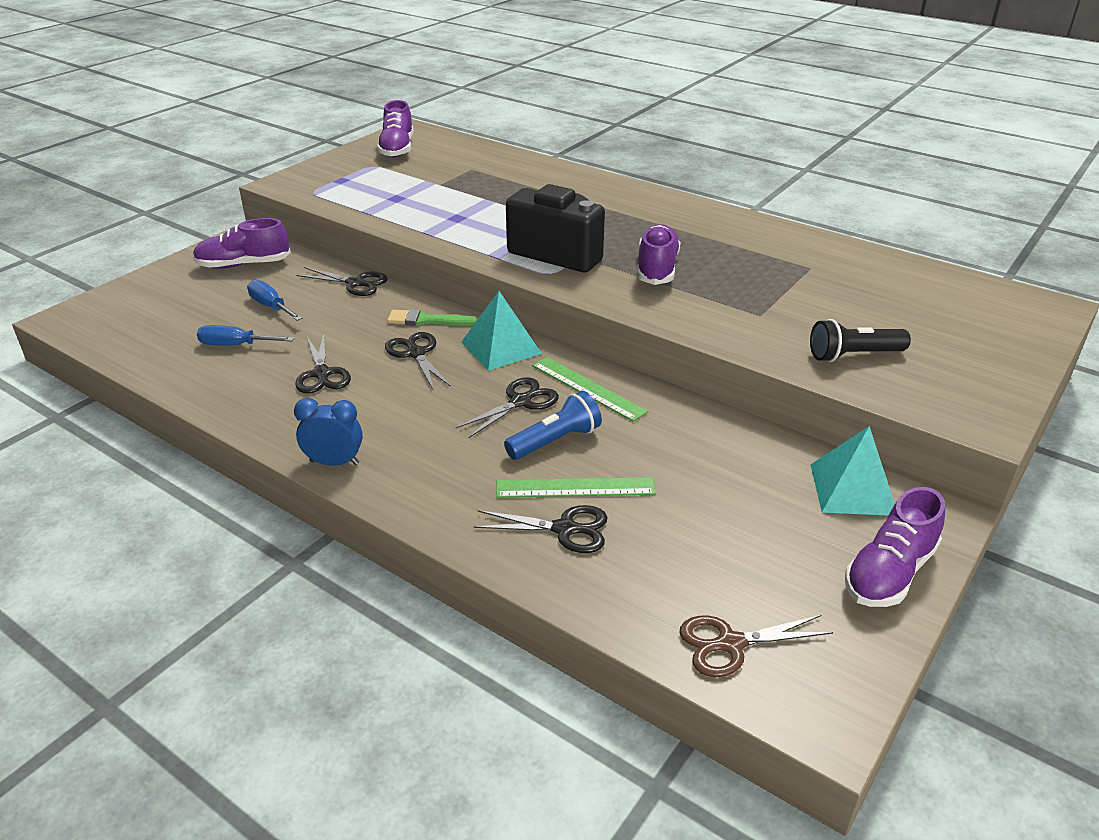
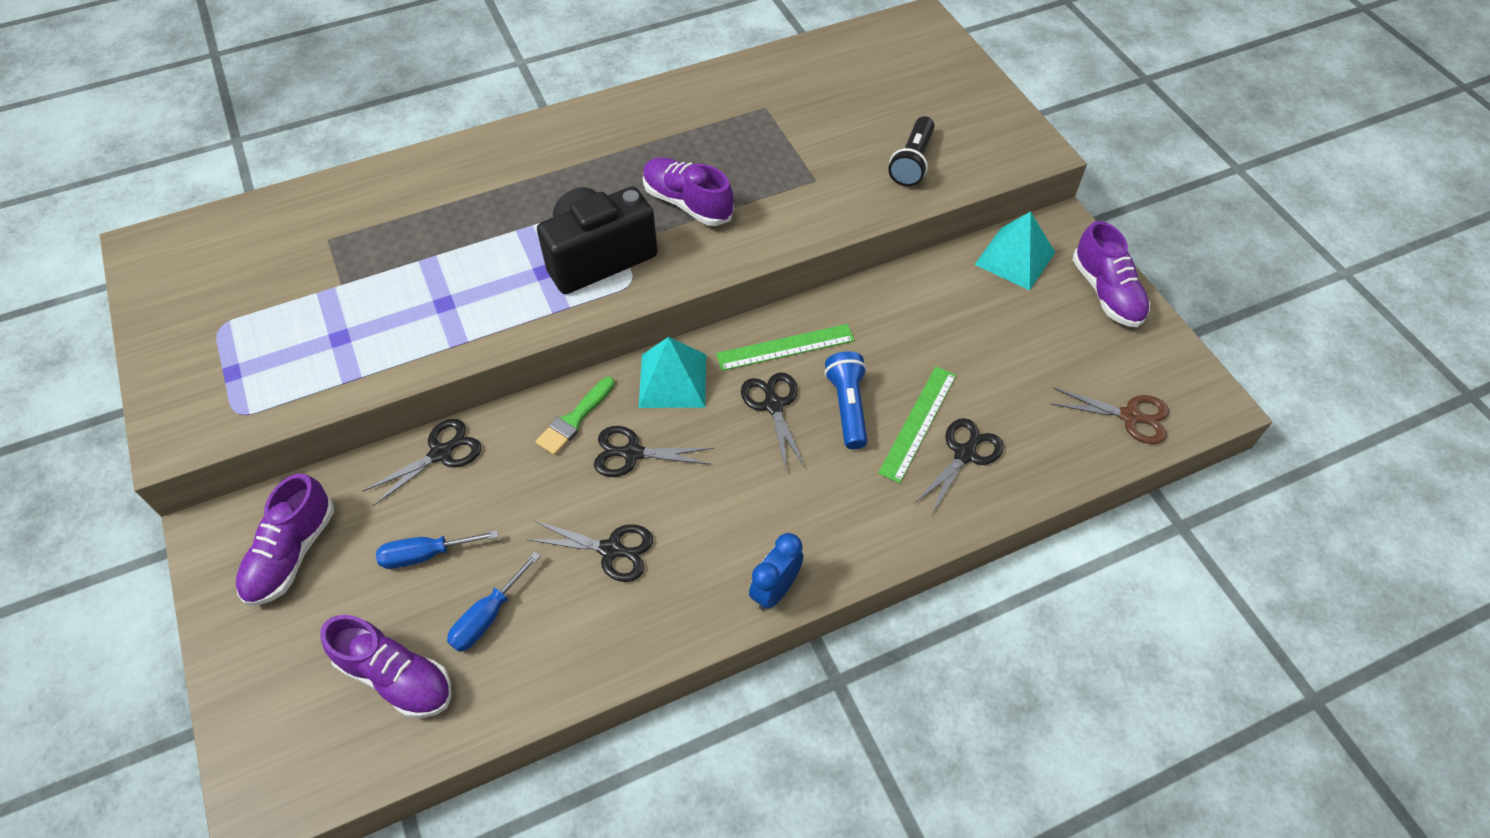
camera: 60 degrees left, 20 degrees up
(397, 149) = (193, 283): purple shoe -> purple shoe (396, 677)
(729, 644) = (1131, 416): brown scissors -> brown scissors turned 90 degrees counterclockwise

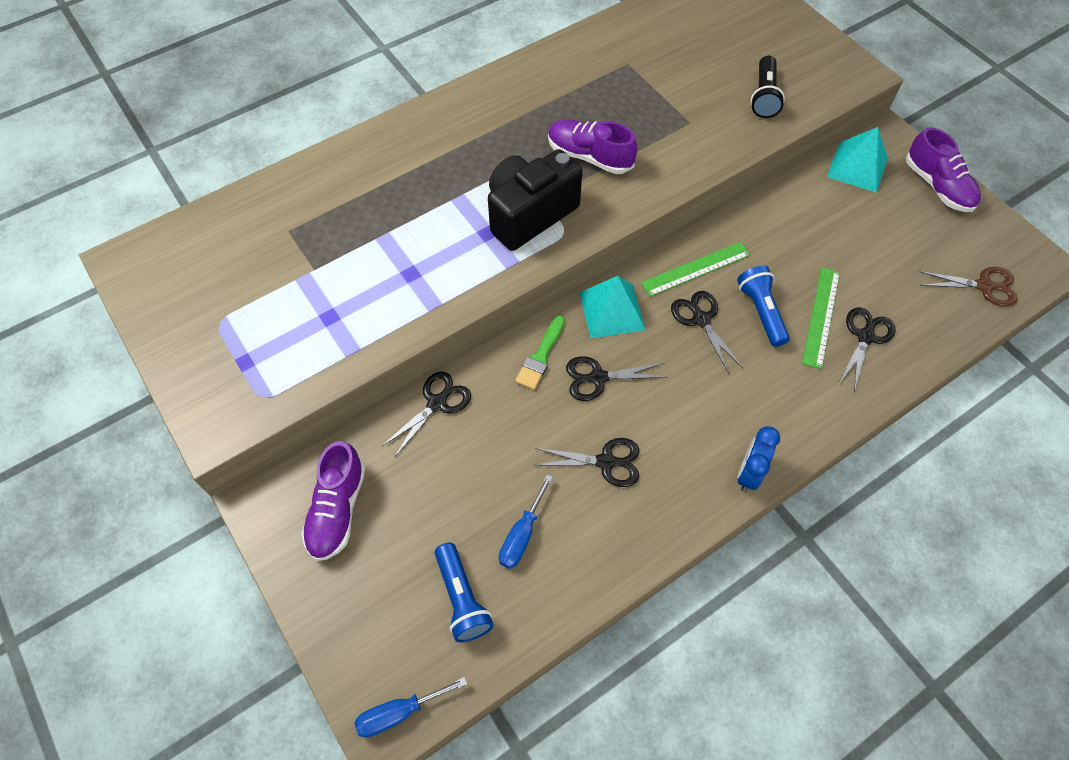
camera: 10 degrees left, 5 degrees up
(396, 677) = (462, 598): purple shoe -> blue flashlight
(425, 554) = (452, 491): blue screwdriver -> blue screwdriver (399, 712)

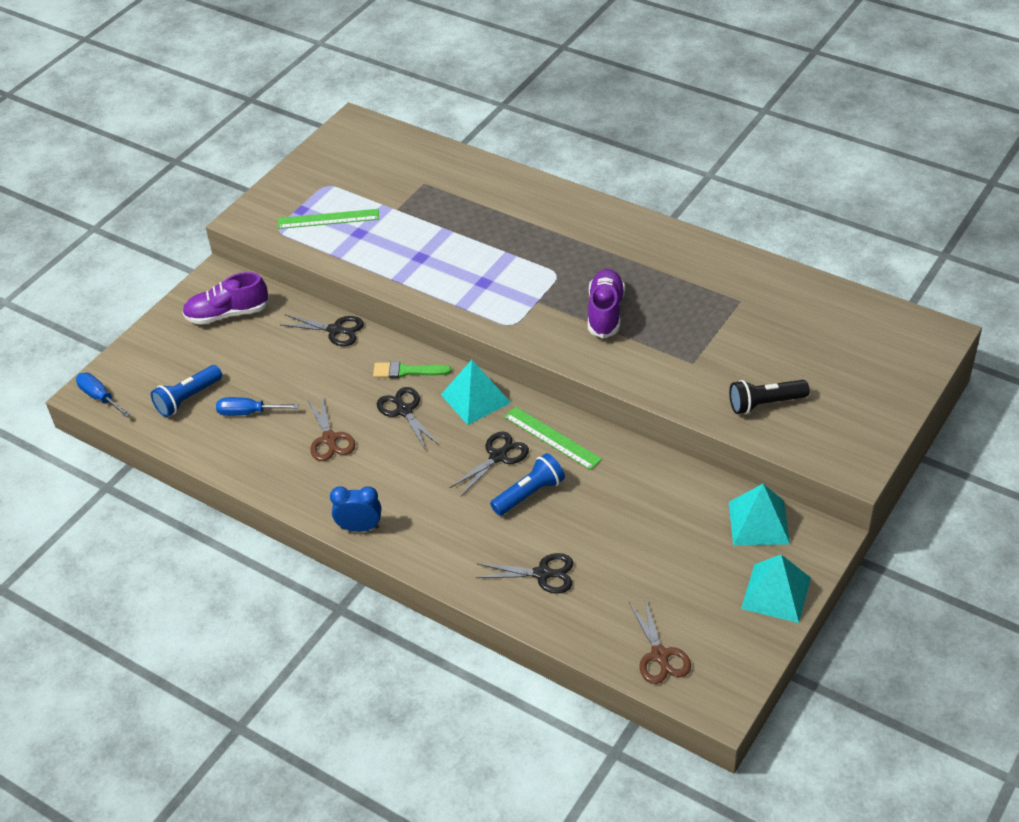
camera: 70 degrees right, 15 degrees down
(529, 214) = (518, 299): black camera -> none
(607, 462) = (330, 439): black scissors -> brown scissors
(821, 316) = (548, 537): green ruler -> green ruler (328, 219)
(937, 186) = (776, 593): purple shoe -> turquoise pyramid

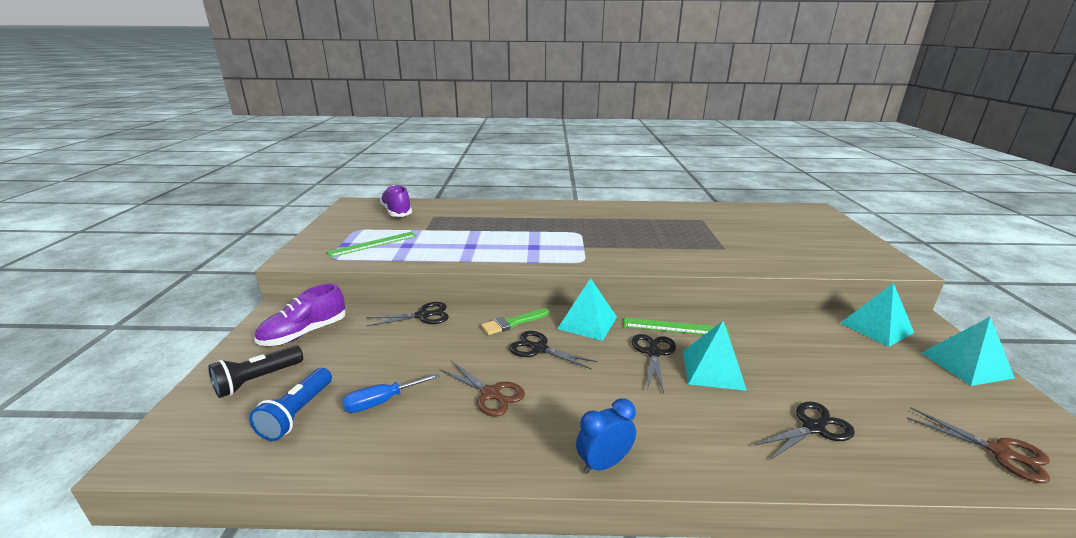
camera: 35 degrees left, 20 degrees down
(99, 397) = (165, 453): blue screwdriver -> none
(529, 494) = (712, 369): blue flashlight -> turquoise pyramid
(605, 313) = (635, 241): purple shoe -> purple shoe (397, 212)
(765, 403) = (797, 254): black flashlight -> black flashlight (257, 380)

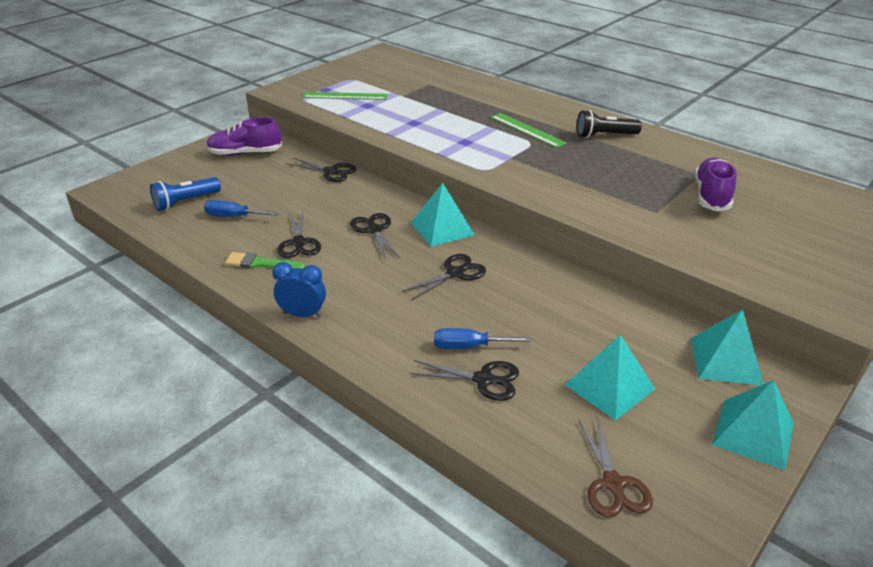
camera: 40 degrees right, 10 degrees up
(257, 380) = (188, 173): black flashlight -> black flashlight (604, 136)
(397, 212) = (404, 71): purple shoe -> purple shoe (711, 196)
(491, 394) = (299, 243): brown scissors -> black scissors
(512, 323) = (384, 204): green brush -> green brush (261, 263)
(675, 327) = (510, 265): green ruler -> green ruler (527, 130)
(712, 369) = (481, 307): turquoise pyramid -> turquoise pyramid (609, 386)
(760, 406) = (469, 346): none -> blue screwdriver

